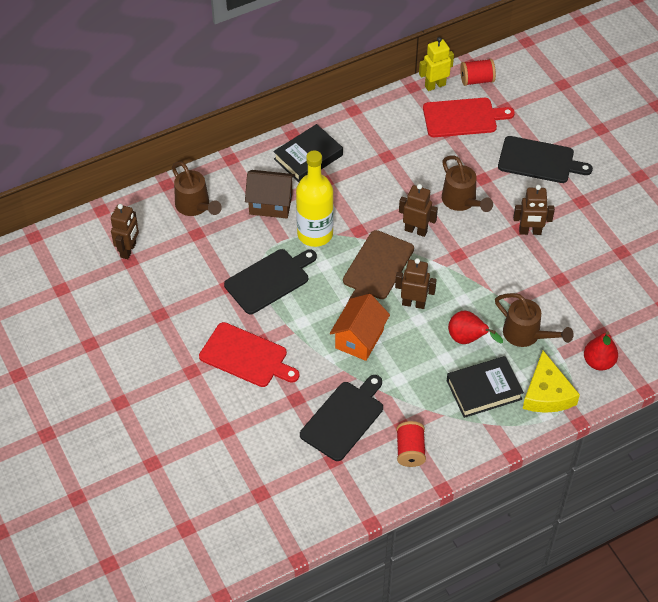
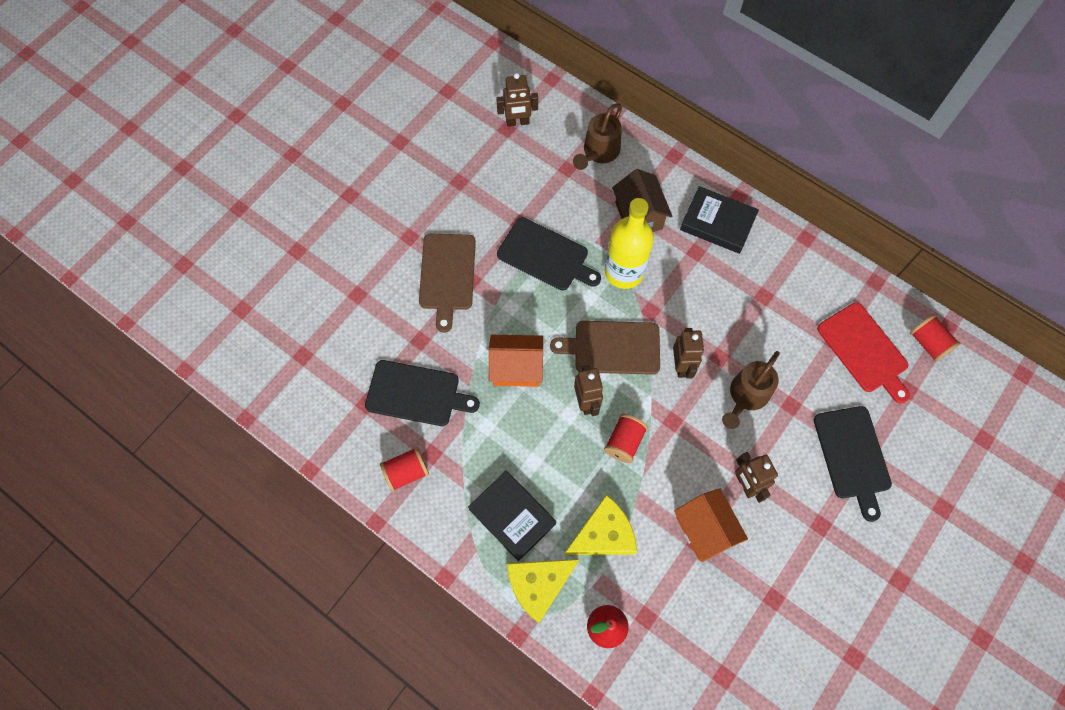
camera: 65 degrees right, 15 degrees up
(246, 356) = (447, 275): red cutting board -> brown cutting board
(435, 85) = (892, 303): yellow robot -> none
(459, 292) = (624, 442): none -> red spool
(468, 339) = (568, 475): red pear -> none
(526, 335) = (603, 534): brown watering can -> yellow cheese
(552, 270) = (705, 529): none -> orange house

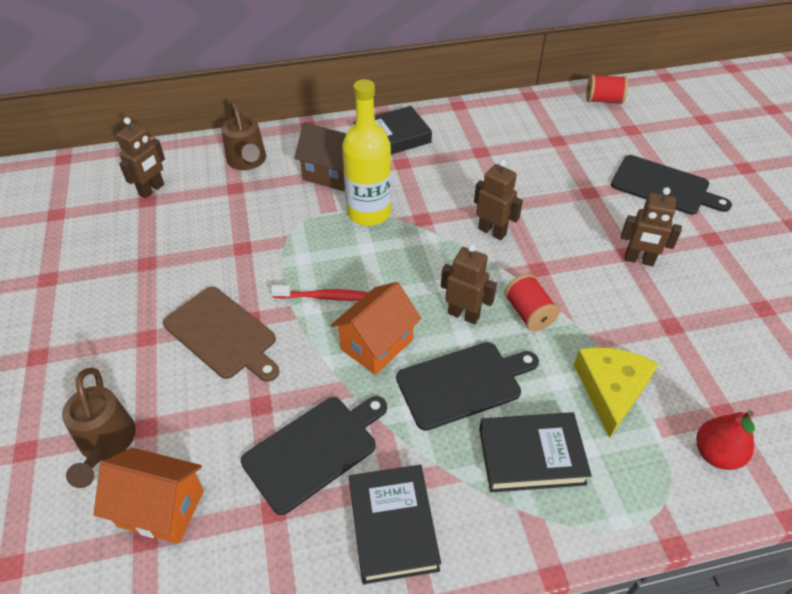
camera: 50 degrees left, 20 degrees down
(406, 472) = (393, 526): red spool -> black book
(526, 307) = (324, 297): none -> red toothbrush
(538, 585) = (628, 484): yellow cheese -> none
(546, 256) = (294, 251): black cutting board -> black cutting board (463, 383)
(612, 347) = (429, 263): brown cutting board -> none
(705, 529) = (662, 312): orange house -> orange house (161, 508)
(746, 396) = (557, 211): brown watering can -> brown watering can (106, 444)
(864, 350) = (579, 131): red cutting board -> none

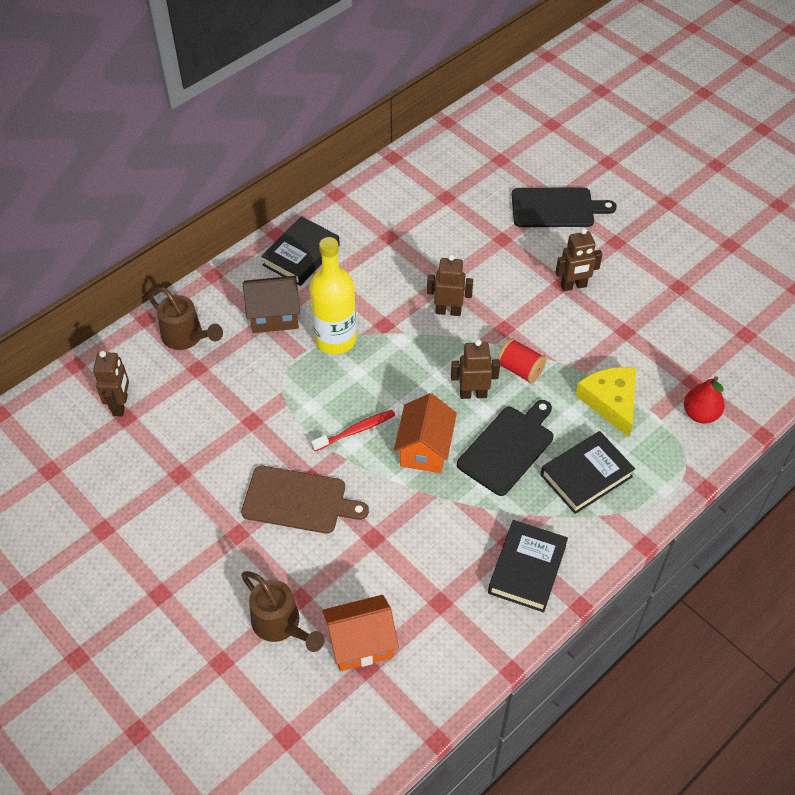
camera: 30 degrees left, 5 degrees up
(314, 450) = (437, 548): black cutting board -> none
(393, 526) = (527, 569): black book -> black book turned 60 degrees clockwise
(603, 100) = (460, 137): red spool -> none

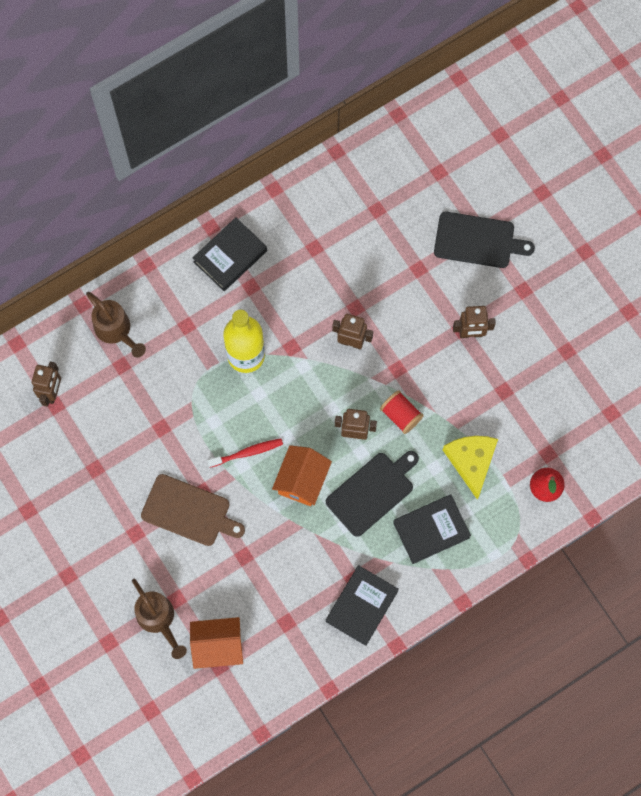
camera: 10 degrees right, 20 degrees up
(274, 316) = (196, 321): brown house -> none

